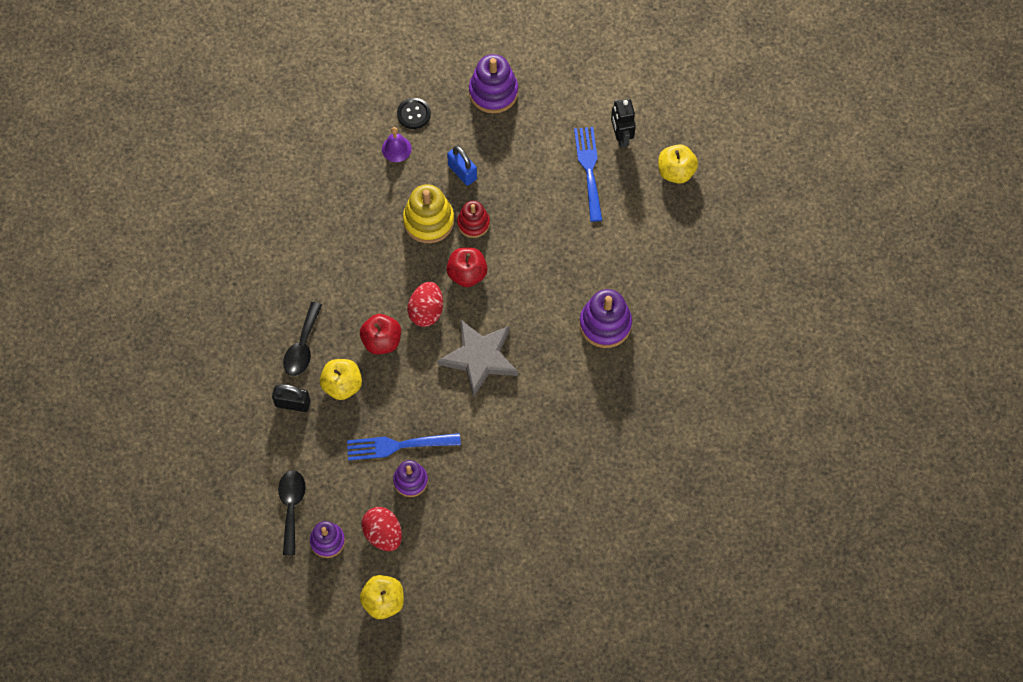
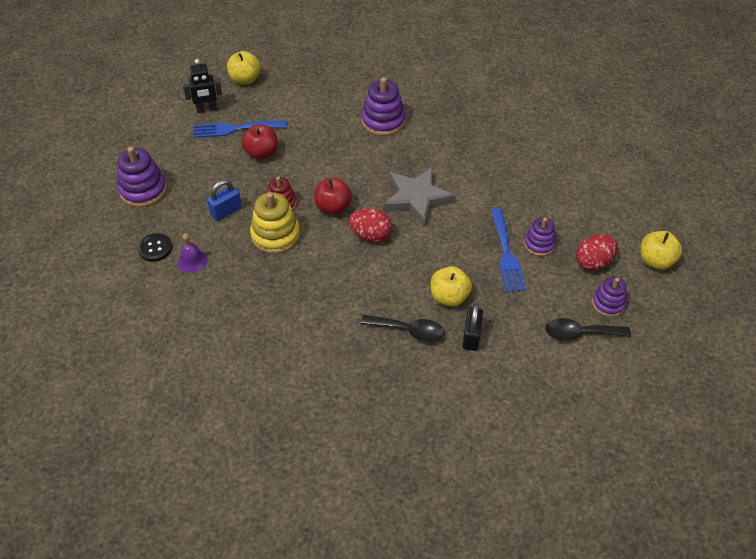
camera: 90 degrees left, 15 degrees down
(382, 341) = (401, 268): red apple -> red apple (262, 153)

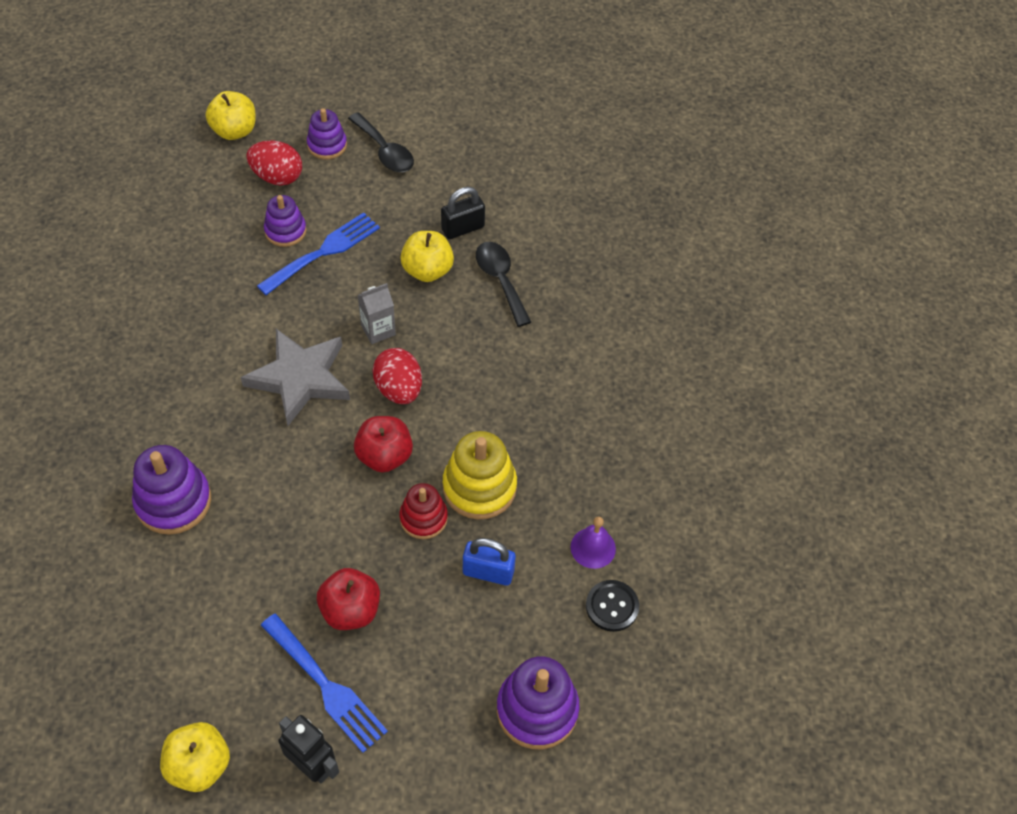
camera: 130 degrees left, 5 degrees up
(421, 248) = (378, 330): none -> grey carton

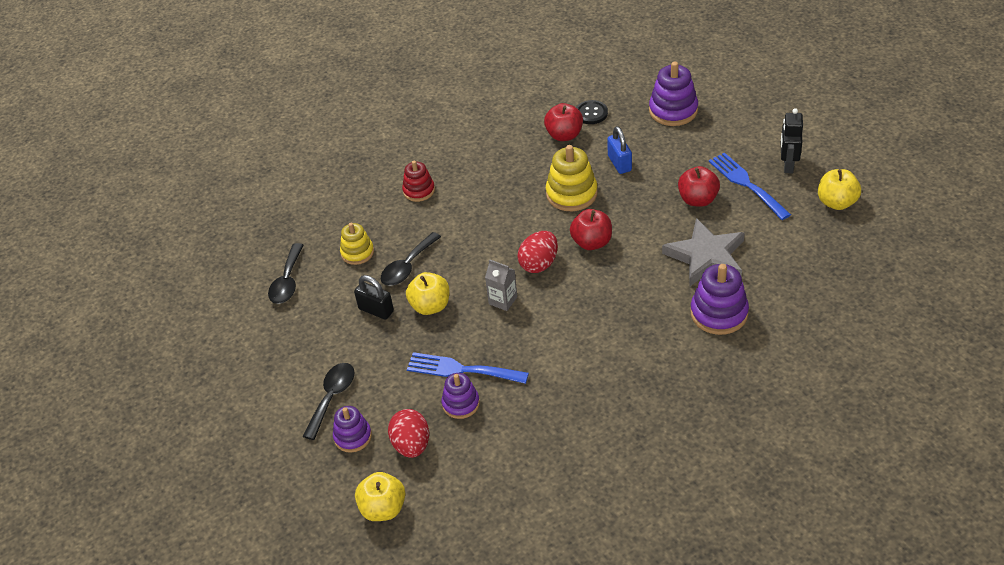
camera: 115 degrees left, 10 degrees down
(300, 378) = (576, 313): grey star -> grey star (706, 257)
(326, 686) = (746, 184): blue fork -> blue fork turned 45 degrees counterclockwise
(423, 518) = (614, 204): red stacking toy -> red stacking toy (419, 190)
(559, 251) = (357, 252): none -> yellow stacking toy
(566, 182) = (287, 281): none -> black spoon
(593, 547) = (564, 135): purple bell -> red apple

